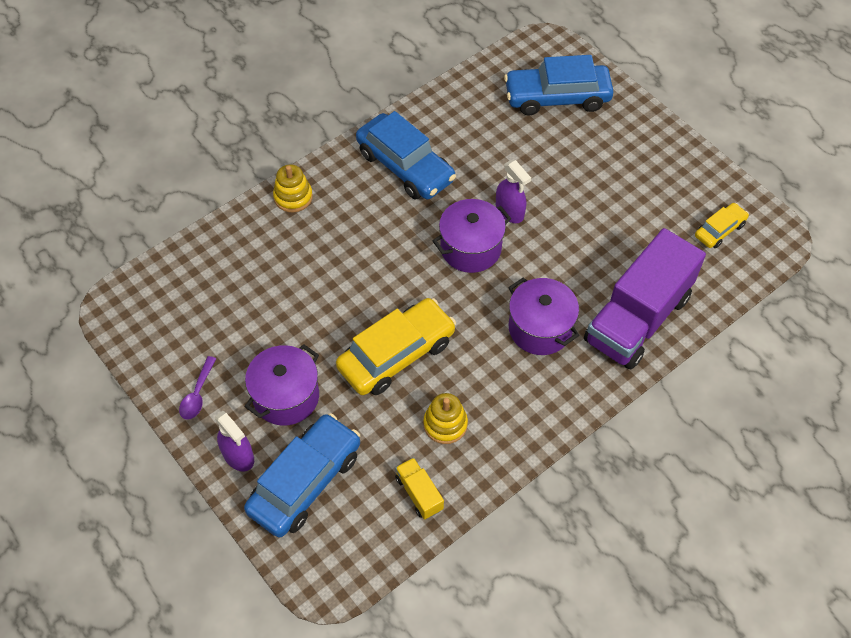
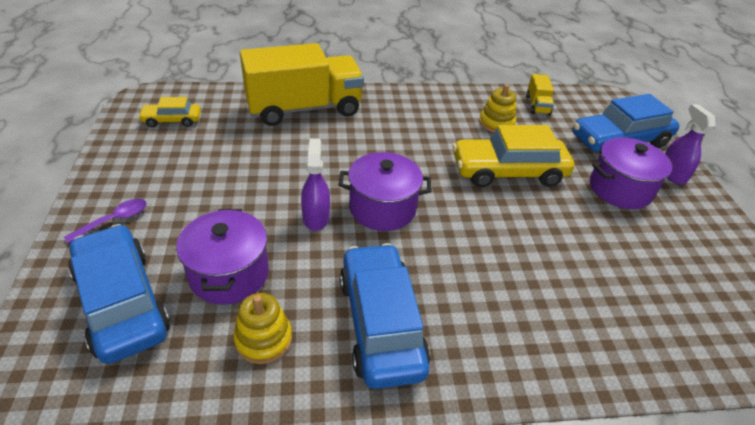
camera: 150 degrees left, 15 degrees down
(197, 394) = (707, 226): purple spoon -> purple spoon (114, 220)
(293, 197) = (547, 365): yellow stacking toy -> yellow stacking toy (263, 339)
(540, 328) = (379, 135): purple pot -> purple pot (229, 274)
(557, 97) = (122, 302): blue car -> blue car turned 150 degrees counterclockwise
(637, 319) = (304, 108): purple truck -> yellow truck

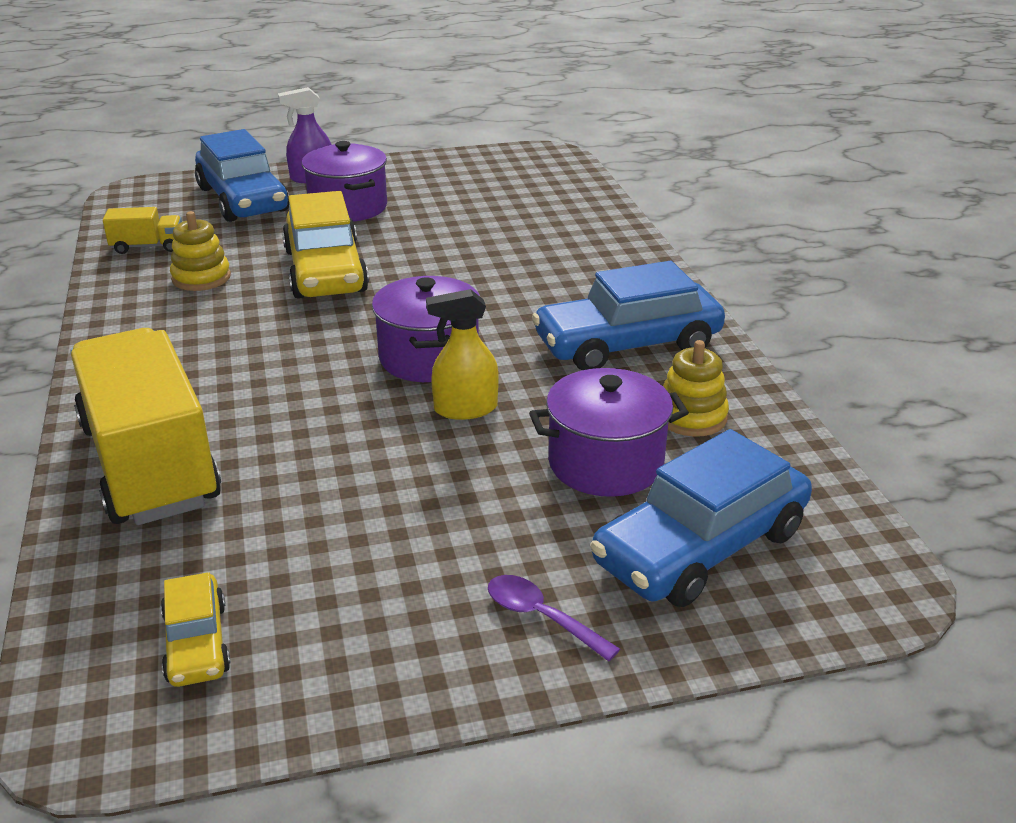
camera: 95 degrees left, 10 degrees down
(316, 217) = (465, 409): purple spray bottle -> yellow spray bottle

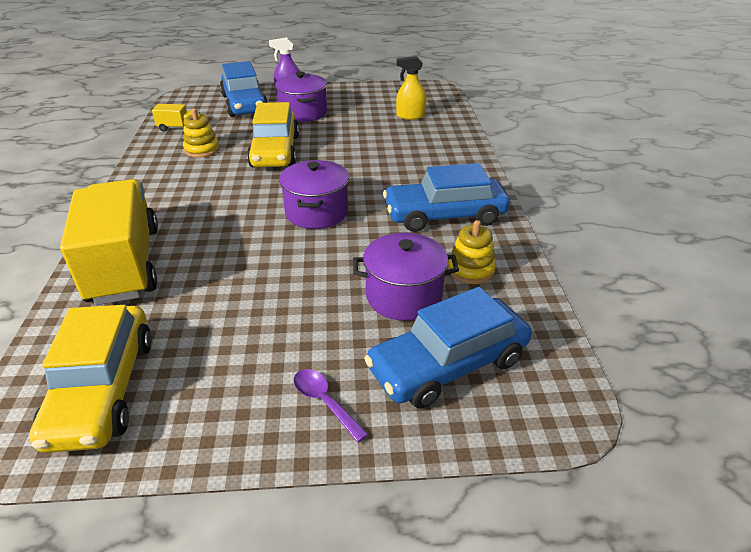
camera: 10 degrees right, 5 degrees up
(196, 643) = (102, 389): yellow car -> yellow car, size x1.92
(465, 409) = (327, 248): yellow spray bottle -> yellow spray bottle (410, 116)

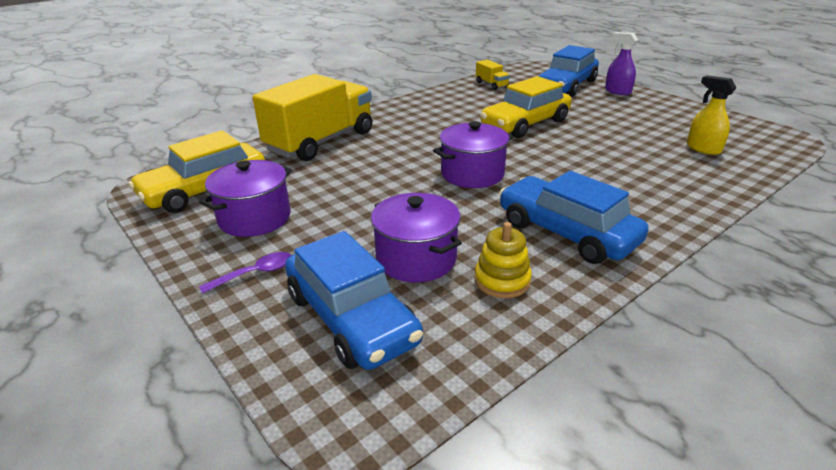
camera: 55 degrees right, 5 degrees down
(202, 149) = (479, 102): yellow stacking toy -> none
(303, 113) = (601, 108): purple pot -> purple pot (255, 218)
(324, 402) = (255, 273): purple spoon -> purple spoon turned 45 degrees clockwise
(448, 364) = (351, 318): blue car -> blue car turned 150 degrees counterclockwise

